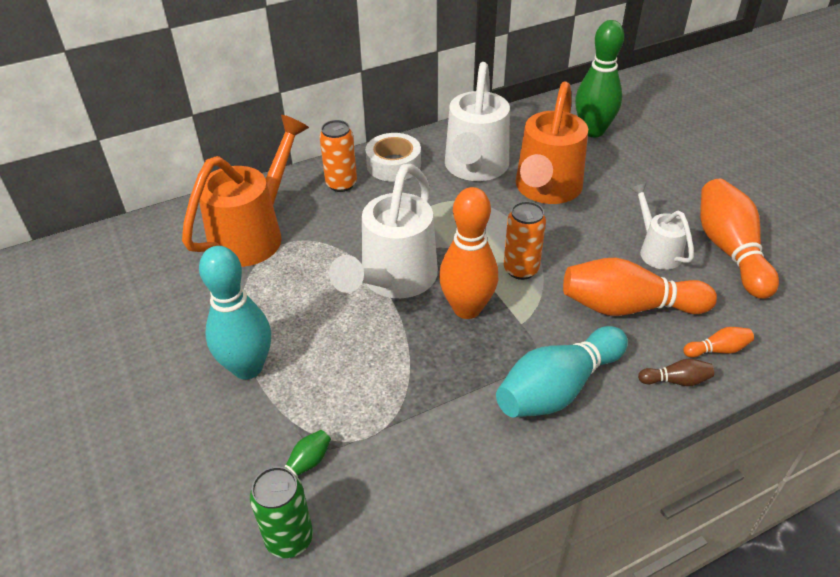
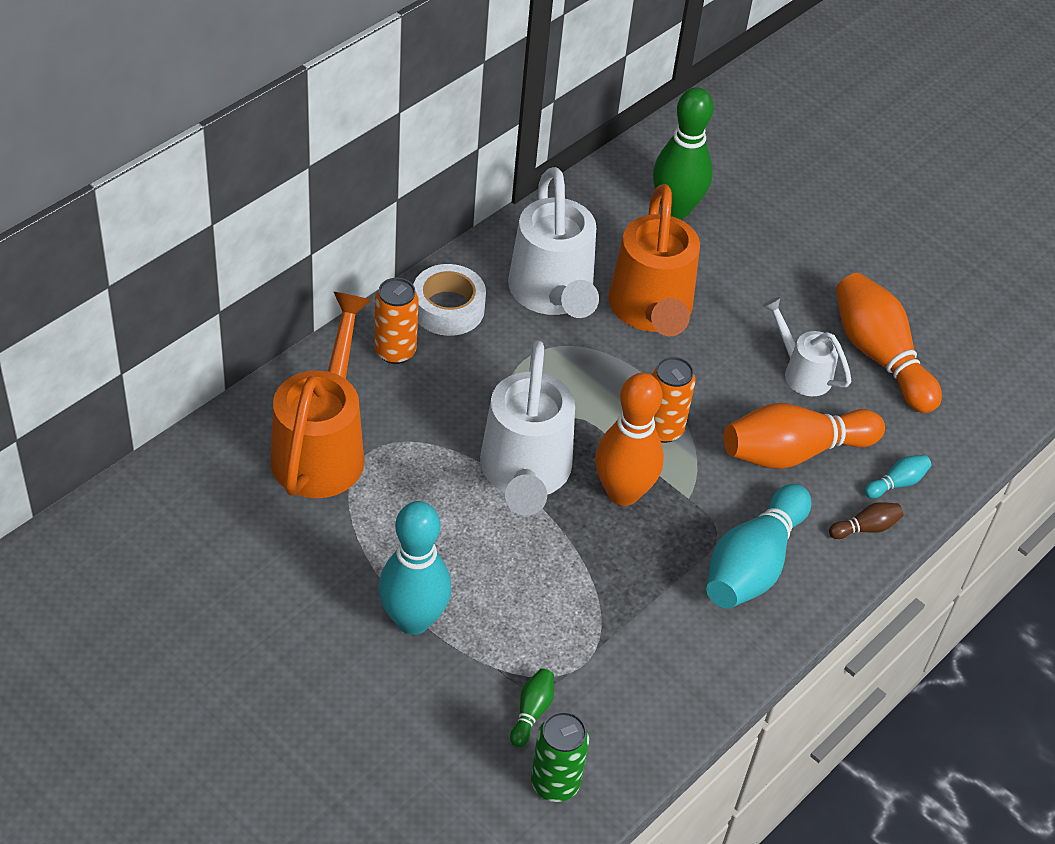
camera: 25 degrees left, 5 degrees up
(717, 350) = (897, 483): orange bowling pin -> turquoise bowling pin

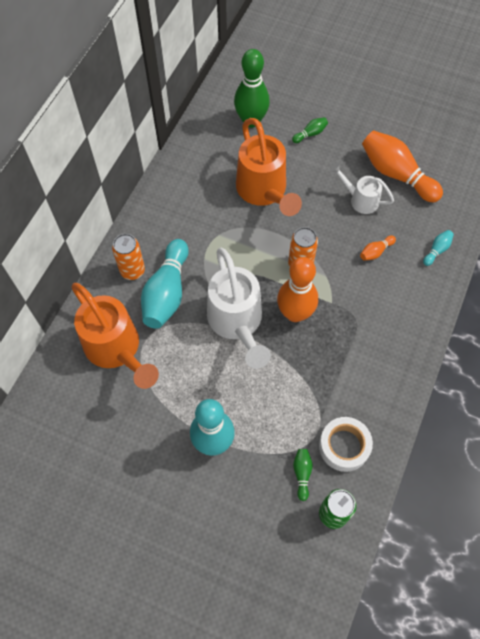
camera: 15 degrees left, 15 degrees up
(322, 447) = (116, 349): orange watering can -> orange watering can turned 150 degrees clockwise
(448, 308) = (151, 231): white tape -> white tape (344, 446)
(553, 295) = (206, 201): white watering can -> none
(753, 565) = (382, 331): turquoise bowling pin -> turquoise bowling pin (167, 293)
(763, 256) = (310, 134): none -> green bowling pin
(793, 452) = (375, 252): orange bowling pin -> orange bowling pin, size x0.44
(865, 528) = (432, 284): brown bowling pin -> none

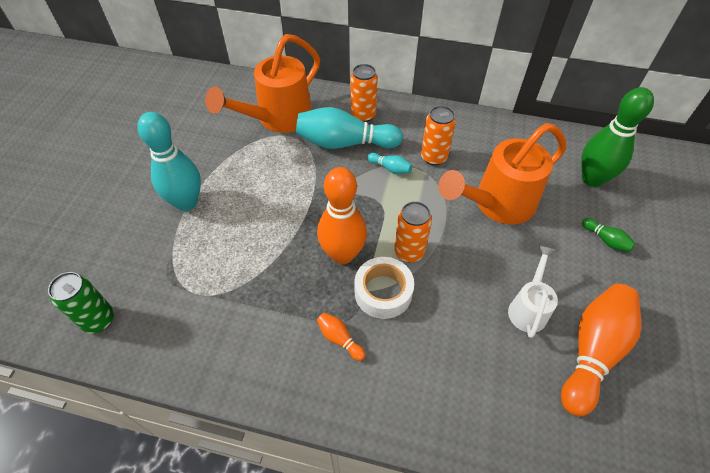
camera: 80 degrees right, 10 degrees down
(202, 224) = (434, 157): none -> orange can
(237, 323) = (321, 203): white watering can -> none
(302, 473) = (148, 284): green bowling pin -> none
(344, 446) = (178, 323): white tape -> white tape (383, 292)
(375, 252) = (453, 335): orange bowling pin -> orange bowling pin (339, 339)
(437, 250) = (482, 420): turquoise bowling pin -> turquoise bowling pin (390, 168)

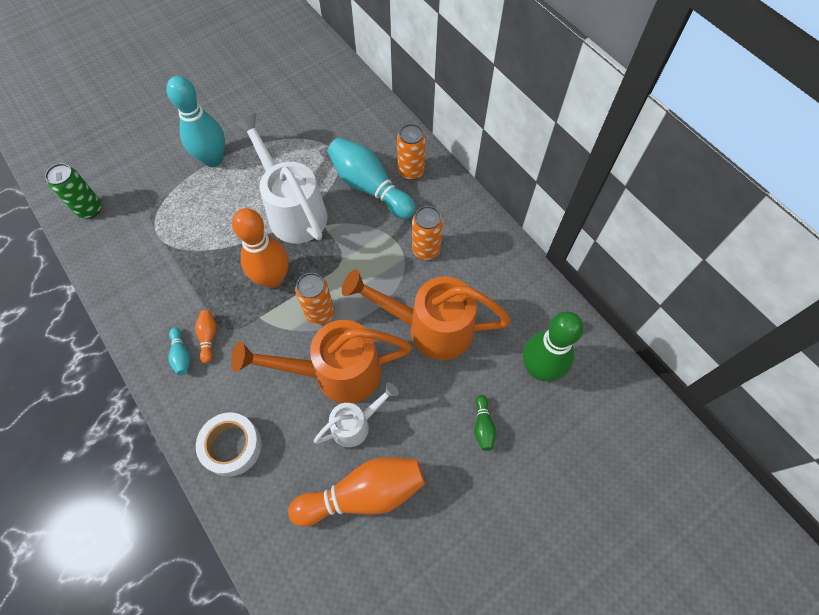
camera: 40 degrees right, 10 degrees up
(278, 119) = (342, 130): orange watering can -> orange watering can (336, 373)
(302, 196) = (293, 210): none -> white watering can
(383, 292) = (270, 328): white tape -> white tape (232, 446)
(390, 168) = (381, 235): turquoise bowling pin -> turquoise bowling pin (181, 355)

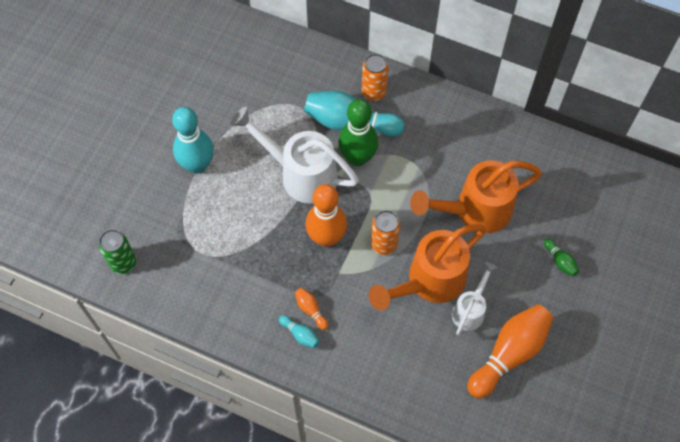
camera: 30 degrees left, 0 degrees up
(232, 446) = (391, 376): white tape -> none
(426, 250) = (430, 152): orange can -> none
(539, 369) = (573, 198): green bowling pin -> green bowling pin (357, 157)

